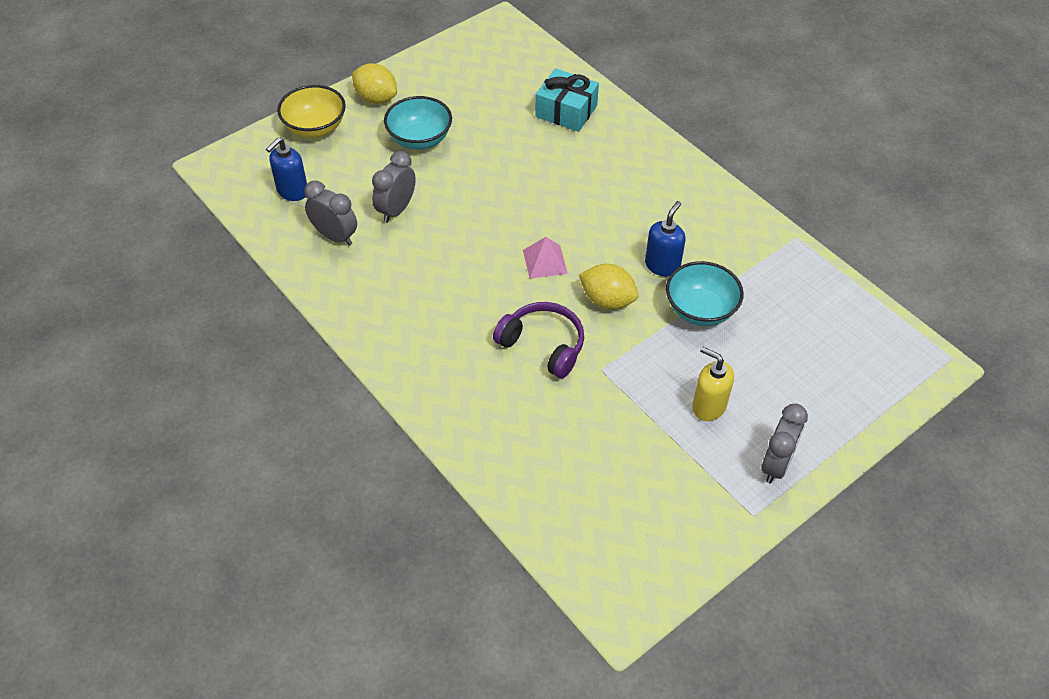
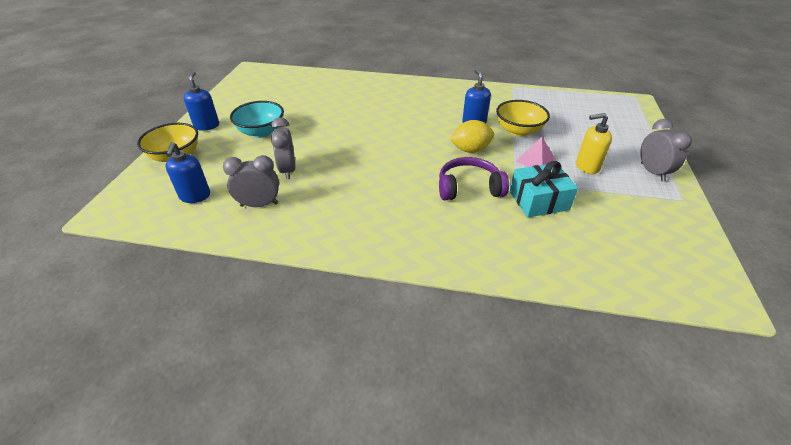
camera: 40 degrees left, 10 degrees down
(376, 98) = (207, 126): yellow lemon -> blue soap dispenser
(545, 261) = (413, 150): pink pyramid -> pink pyramid (535, 160)
(566, 111) = (335, 87): turquoise gift -> turquoise gift (538, 200)
(700, 310) = (518, 131): turquoise bowl -> yellow bowl

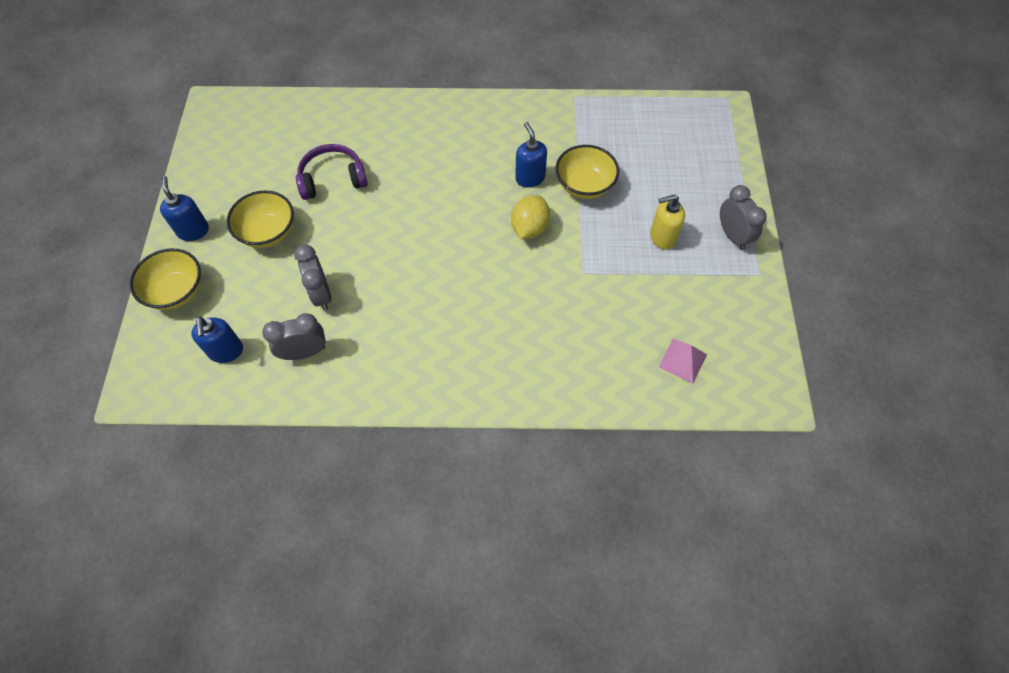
camera: 10 degrees left, 20 degrees up
(261, 132) = (268, 232): turquoise bowl -> yellow bowl
(469, 188) = (533, 291): purple headphones -> purple headphones (332, 179)
(470, 150) = (529, 228): yellow lemon -> yellow lemon turned 45 degrees counterclockwise
(535, 160) = (605, 234): pink pyramid -> pink pyramid (683, 360)
(538, 200) = (609, 299): turquoise gift -> none

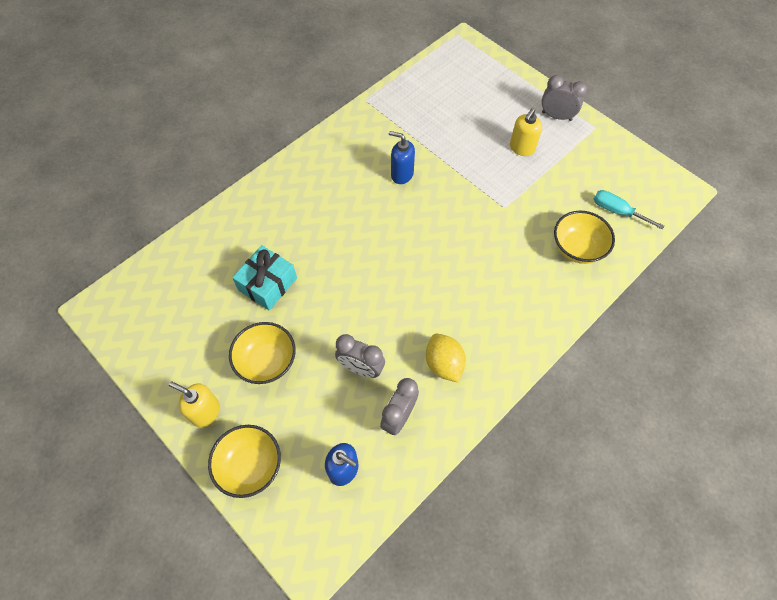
camera: 45 degrees left, 0 degrees up
(193, 231) = (205, 412): blue soap dispenser -> yellow soap dispenser
(332, 179) = (267, 284): purple headphones -> turquoise gift
(529, 228) = (440, 206): yellow lemon -> yellow lemon (443, 364)
(584, 185) = (440, 152): yellow bowl -> yellow bowl (577, 248)
(683, 360) = (617, 211): pink pyramid -> turquoise screwdriver

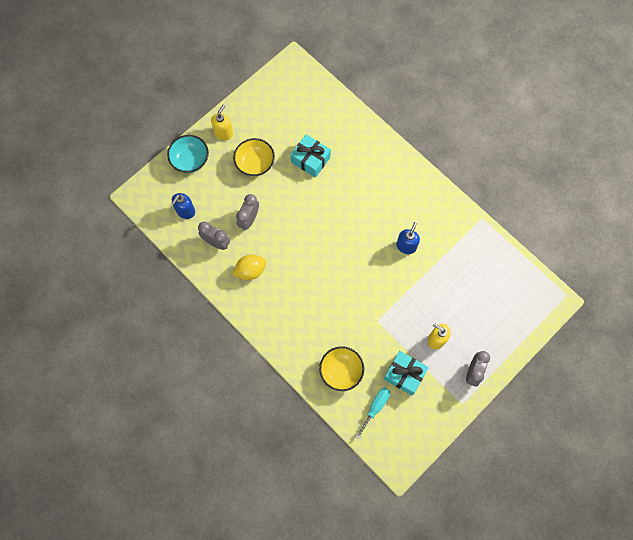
camera: 90 degrees right, 10 degrees up
(250, 466) = (190, 160): yellow bowl -> turquoise bowl
(570, 181) = (404, 374): none -> turquoise gift

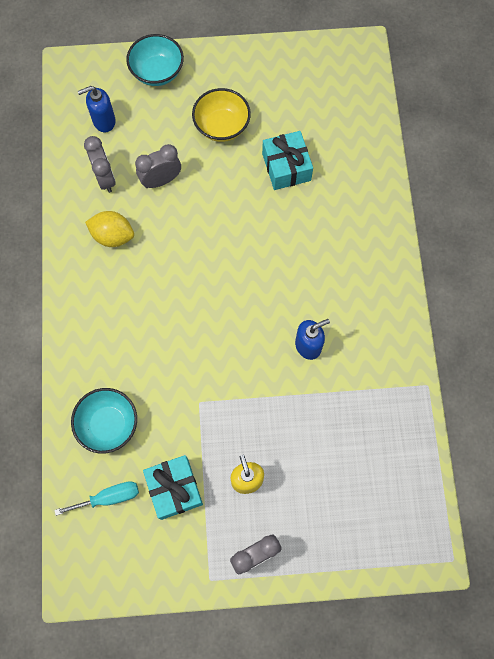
camera: 40 degrees right, 0 degrees up
(223, 133) = (218, 69): yellow soap dispenser -> none
(341, 371) = (108, 424): yellow bowl -> turquoise bowl

